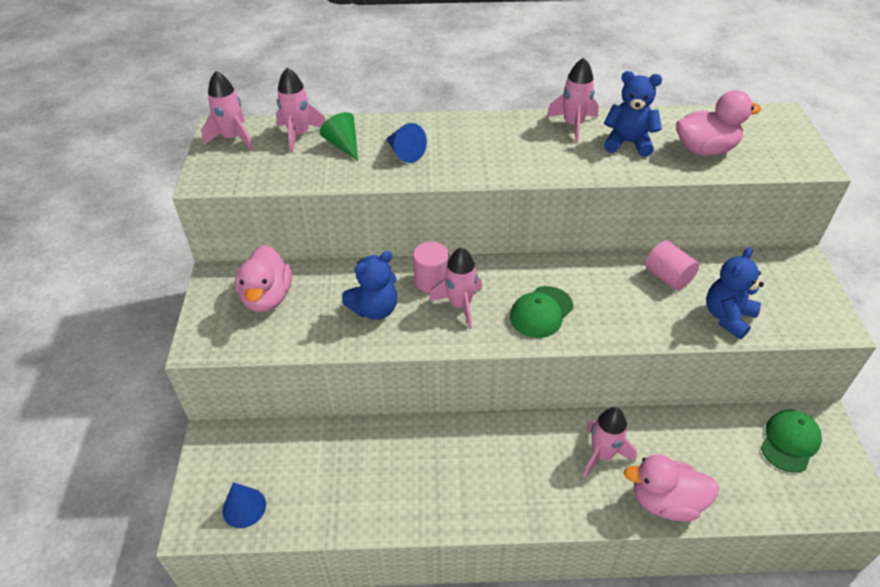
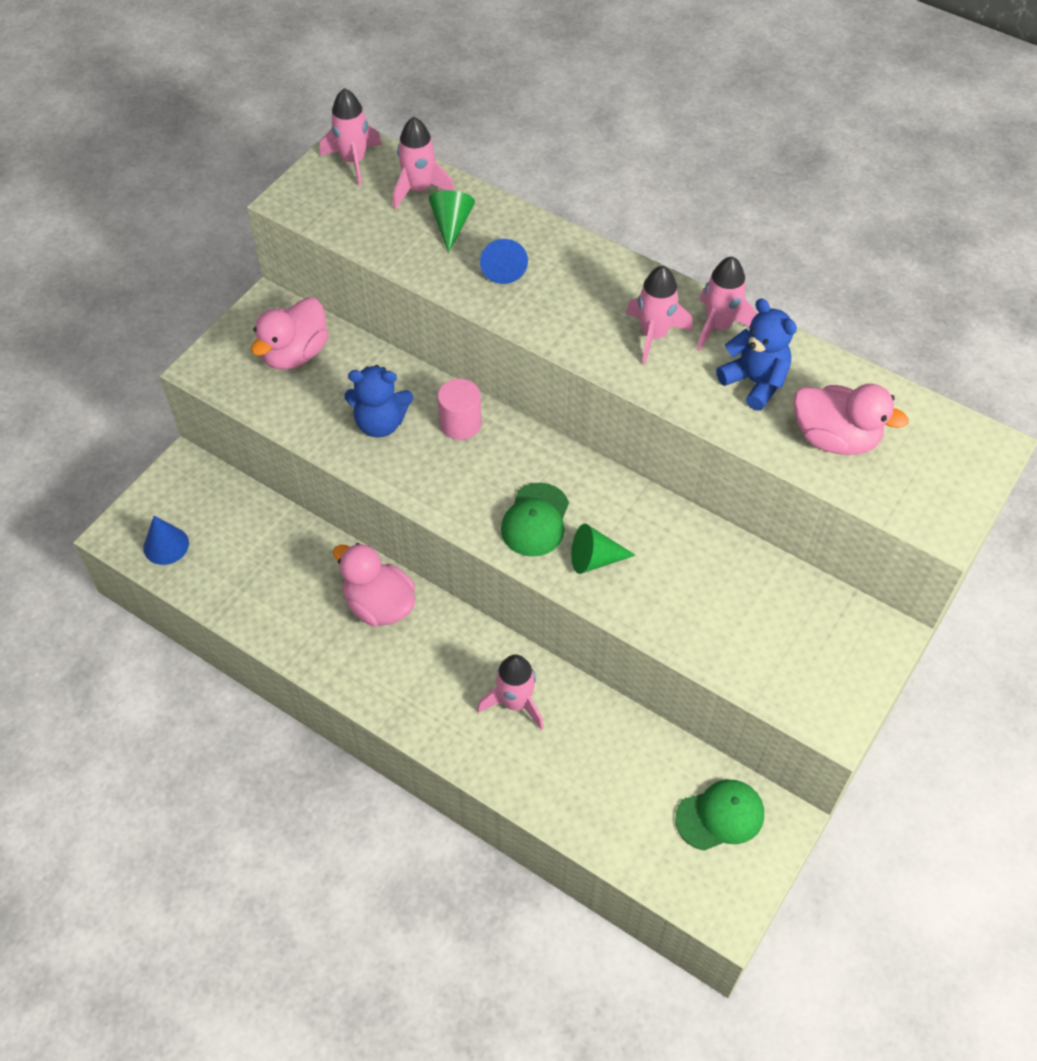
camera: 35 degrees right, 10 degrees up
(460, 305) = (463, 466): pink rocket -> pink rocket (654, 335)
(541, 312) = (535, 520): green cap -> green cap turned 60 degrees counterclockwise
(602, 314) = (594, 559): none -> green cone
(665, 501) = (531, 783): pink duck -> pink duck (379, 605)
(667, 277) = (708, 562): pink cylinder -> none
(727, 317) = (724, 641): blue teddy bear -> none

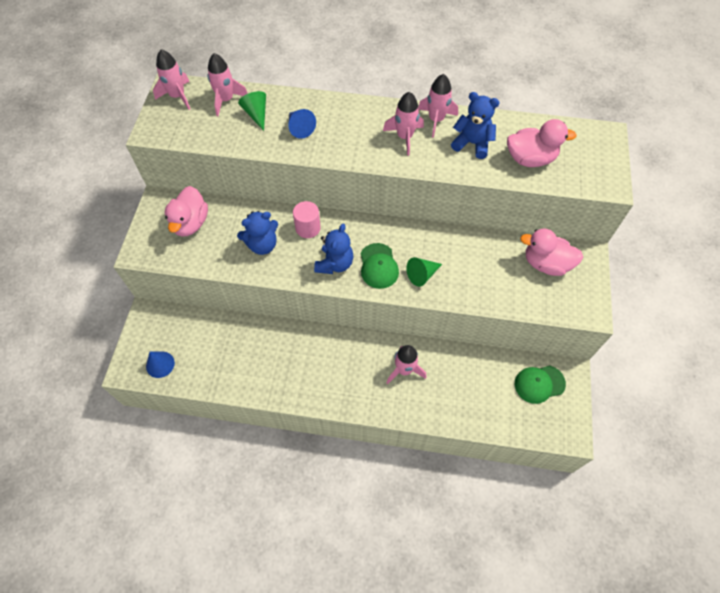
camera: 25 degrees left, 5 degrees up
(379, 605) = (302, 347): pink duck -> pink duck (546, 264)
(471, 491) = (335, 264): none -> blue teddy bear
(720, 816) = (539, 384): green cap -> green cap turned 150 degrees counterclockwise

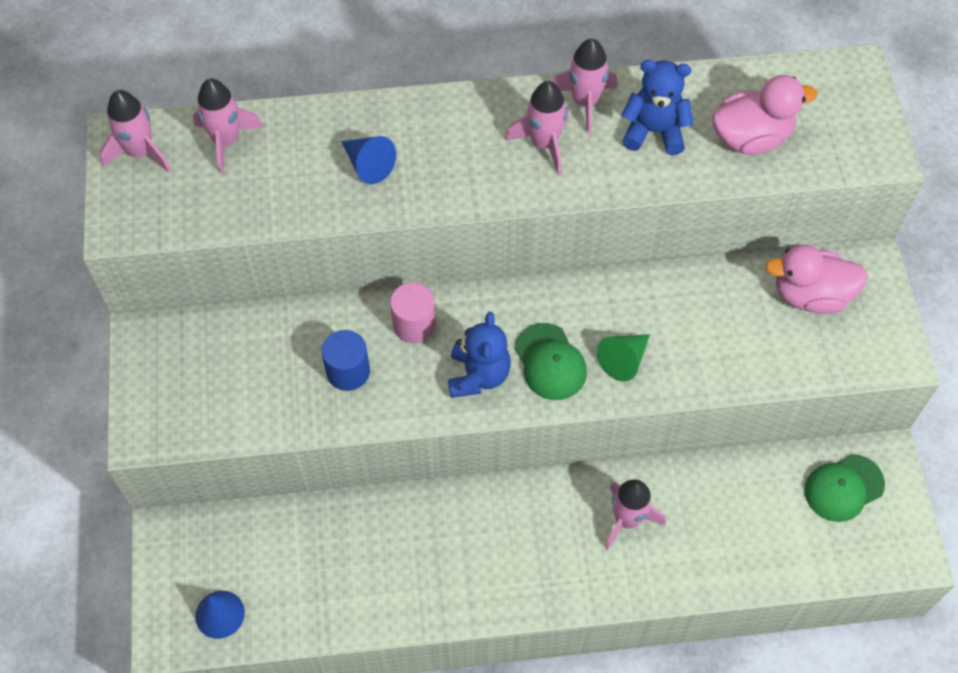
camera: 15 degrees left, 0 degrees up
(190, 223) = (213, 363): pink duck -> none
(256, 114) = (287, 156): green cone -> none
(262, 245) = (348, 371): blue teddy bear -> blue cylinder

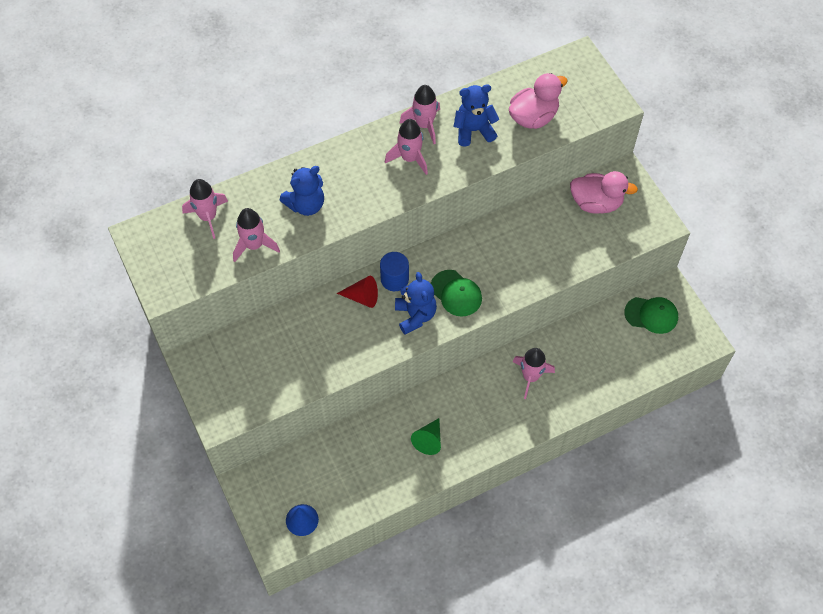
camera: 20 degrees left, 0 degrees up
(140, 152) = (155, 241): pink rocket -> pink rocket (254, 245)
(348, 371) = (333, 339): blue cylinder -> blue cylinder (394, 279)
(368, 165) = (306, 205): blue cone -> blue teddy bear
(414, 324) = (362, 297): pink cylinder -> red cone
(623, 360) = (500, 278): green cone -> green cone (429, 440)
(810, 295) = (596, 203): pink duck -> pink duck turned 150 degrees counterclockwise
(843, 488) = (651, 315): green cap -> green cap turned 120 degrees counterclockwise

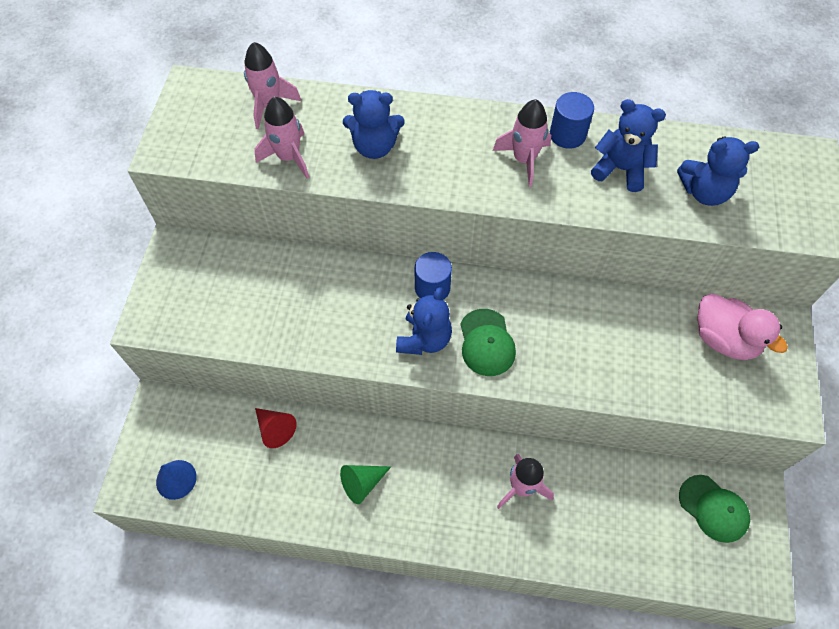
camera: 35 degrees right, 0 degrees up
(362, 297) = (385, 286): red cone -> red cone (275, 429)
(424, 125) = (567, 135): pink rocket -> blue cylinder
(533, 117) = (704, 192): pink duck -> blue teddy bear

